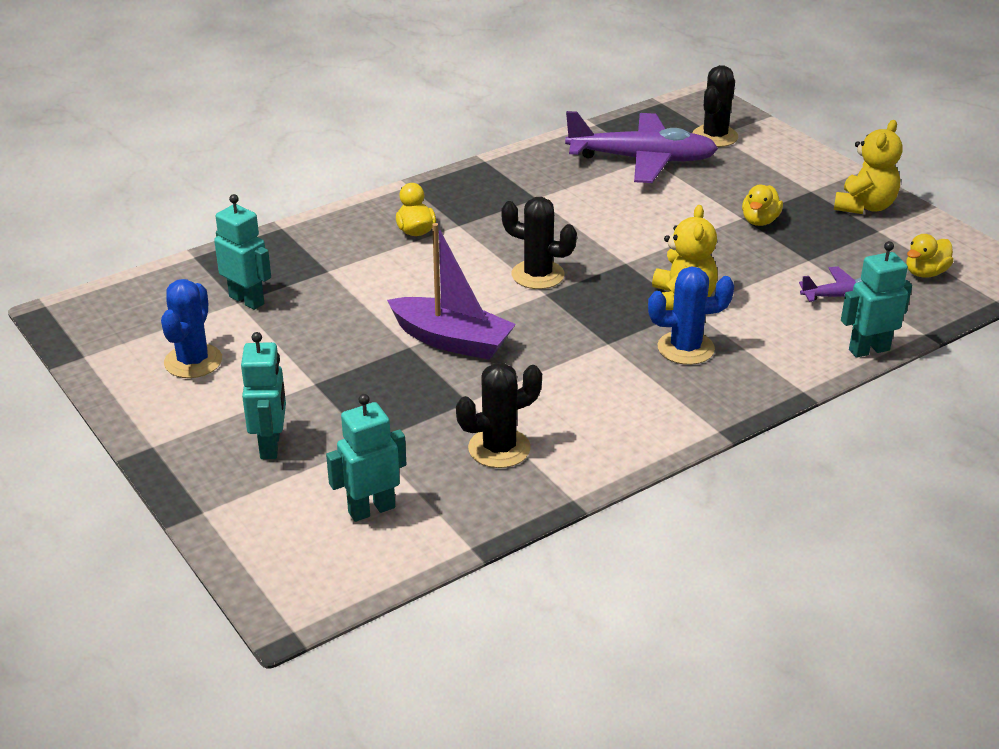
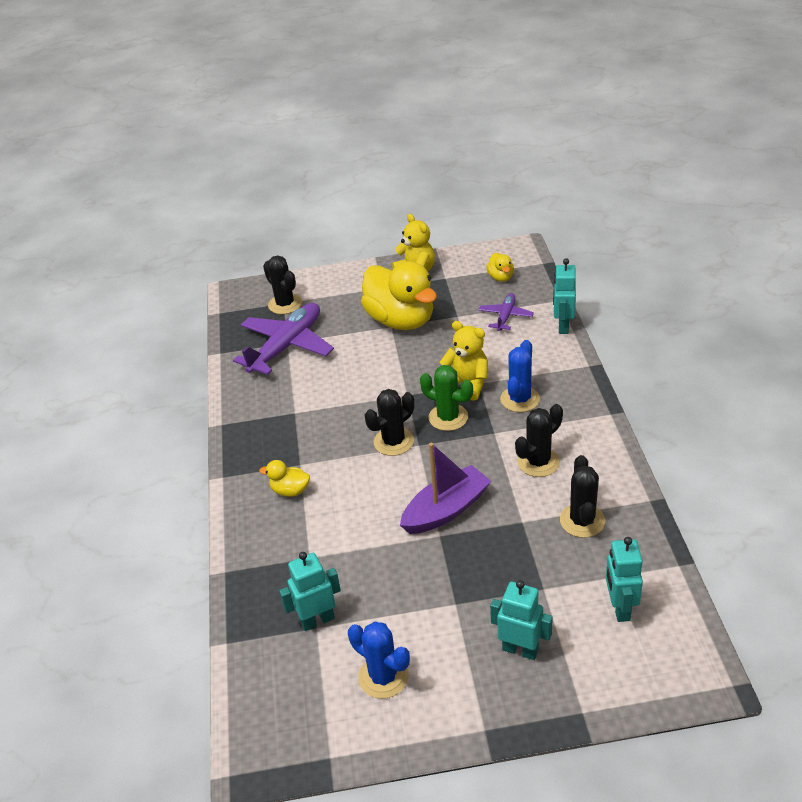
camera: 60 degrees left, 5 degrees up
(579, 390) = (538, 462): none -> black cactus
(608, 302) = (448, 417): none -> green cactus
(760, 221) = (401, 320): yellow duck -> yellow duck, size x2.34

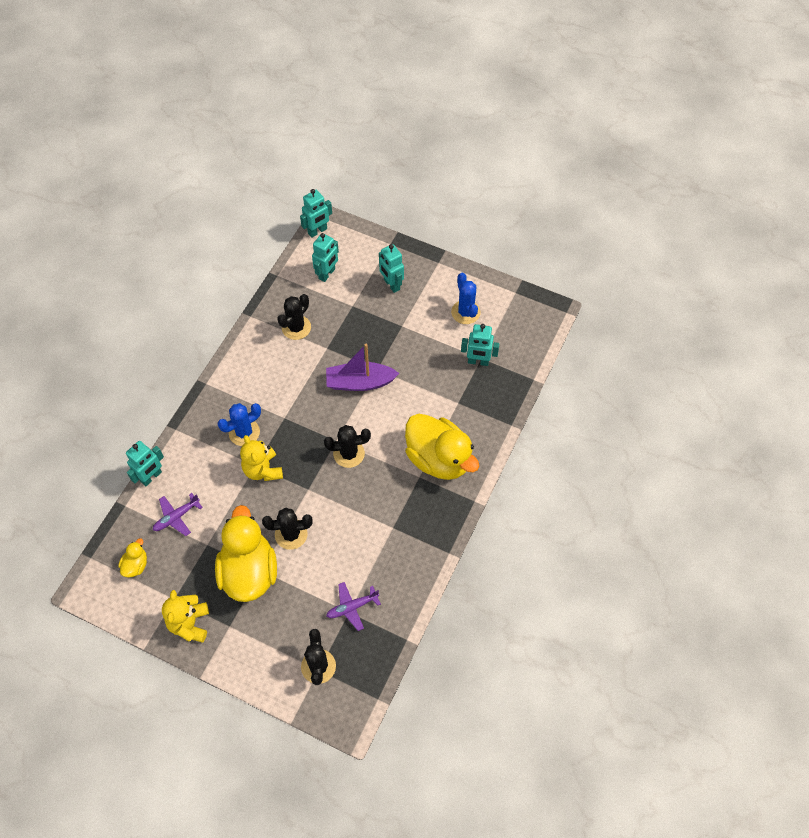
camera: 150 degrees left, 20 degrees up
(287, 346) = (352, 607): purple plane -> purple plane, size x0.52
(290, 490) = (438, 459): yellow duck -> yellow duck, size x2.34
(448, 417) = (300, 449): green cactus -> none
(538, 462) = (281, 379): black cactus -> black cactus (291, 534)
(702, 660) = (317, 231): none -> turquoise robot

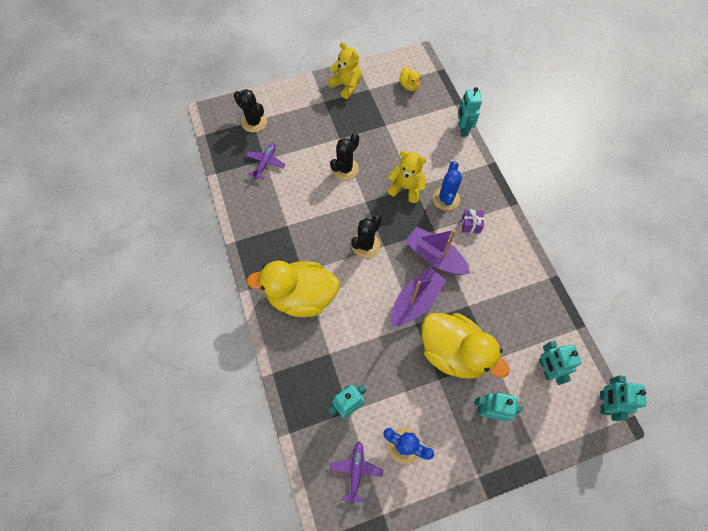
camera: 135 degrees right, 5 degrees up
(176, 517) = (420, 123): purple plane -> purple plane (356, 470)
(249, 571) = (345, 132): yellow duck -> yellow duck (453, 352)
(253, 396) = (471, 225): none -> purple gift
(296, 327) = (508, 300): black cactus -> none
(308, 398) = (435, 257): none -> purple boat

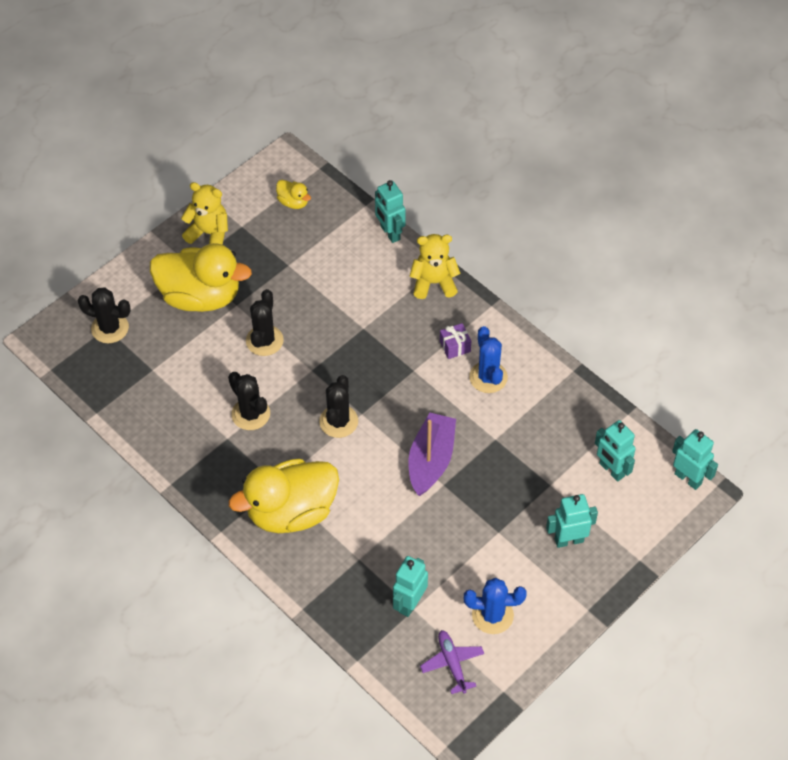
camera: 25 degrees left, 10 degrees down
(265, 163) = (156, 374): purple plane -> none
(310, 215) = (250, 414): none -> black cactus
(406, 188) = (354, 333): yellow teddy bear -> yellow teddy bear (434, 283)
(435, 257) = (429, 401): purple boat -> none
(446, 198) = (410, 327): blue cactus -> blue cactus (488, 377)
(453, 352) = (501, 496): yellow duck -> yellow duck (200, 296)
(604, 403) = (688, 478): turquoise robot -> turquoise robot turned 150 degrees clockwise

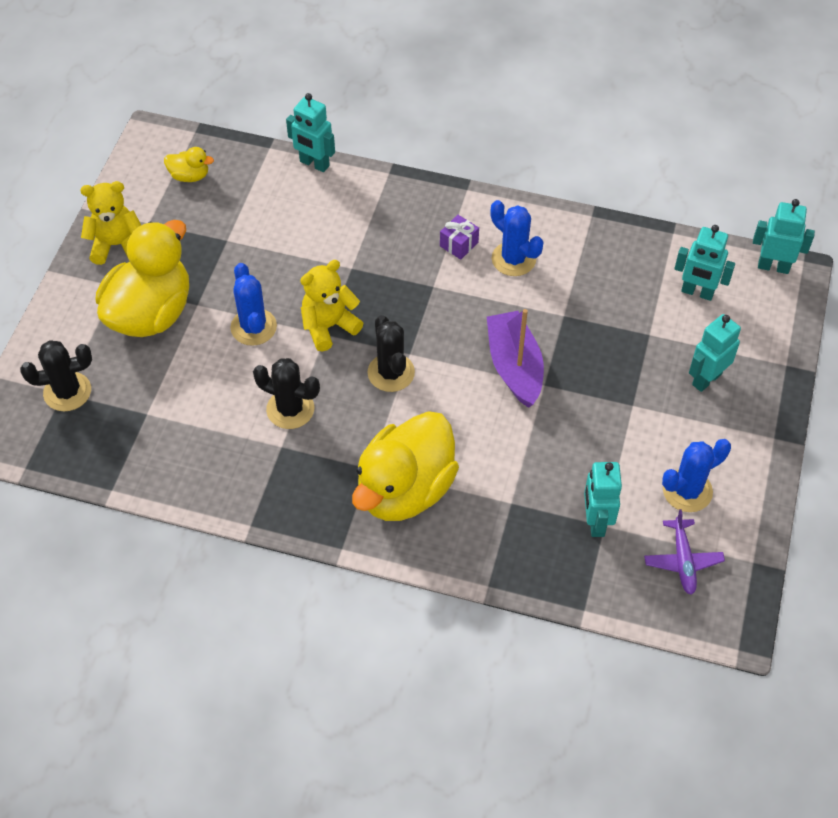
camera: 30 degrees left, 0 degrees up
(200, 296) = (151, 313): yellow duck -> yellow duck turned 45 degrees counterclockwise
(264, 340) = (253, 327): black cactus -> blue cactus
(434, 283) = (393, 192): yellow teddy bear -> yellow teddy bear (329, 326)
(452, 663) = (683, 561): purple plane -> purple plane turned 135 degrees counterclockwise

